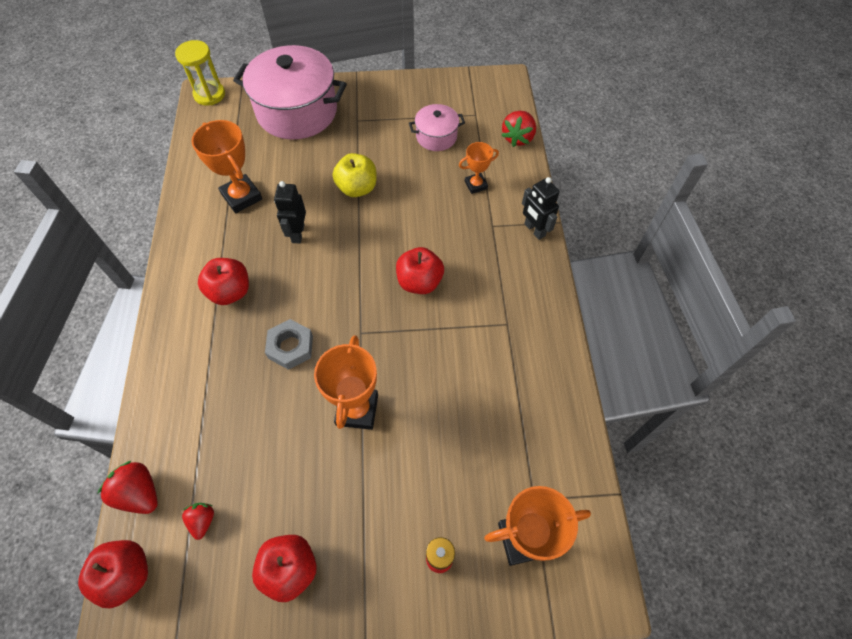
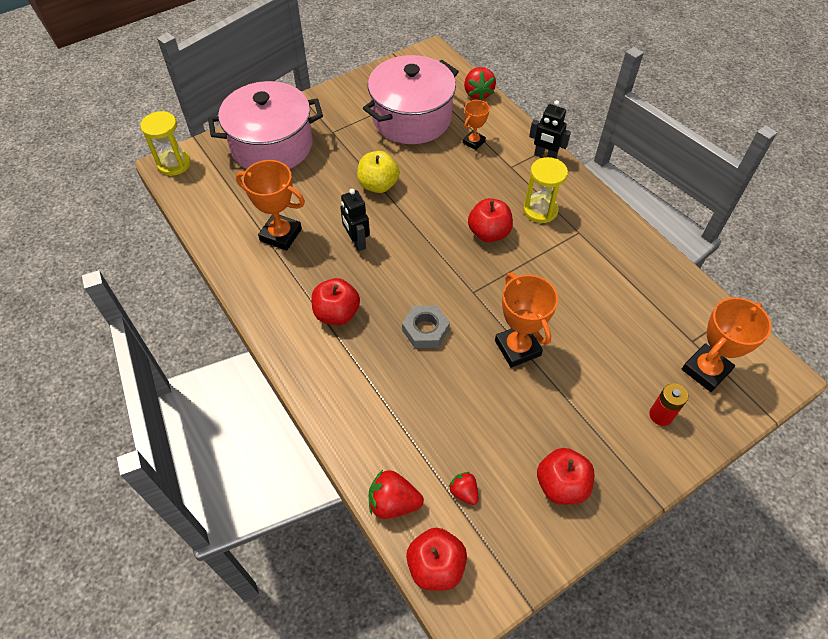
camera: 30 degrees left, 5 degrees down
(436, 137) = (411, 118): pink pot -> pink pot, size x2.02
(486, 283) = (540, 210): none -> yellow hourglass

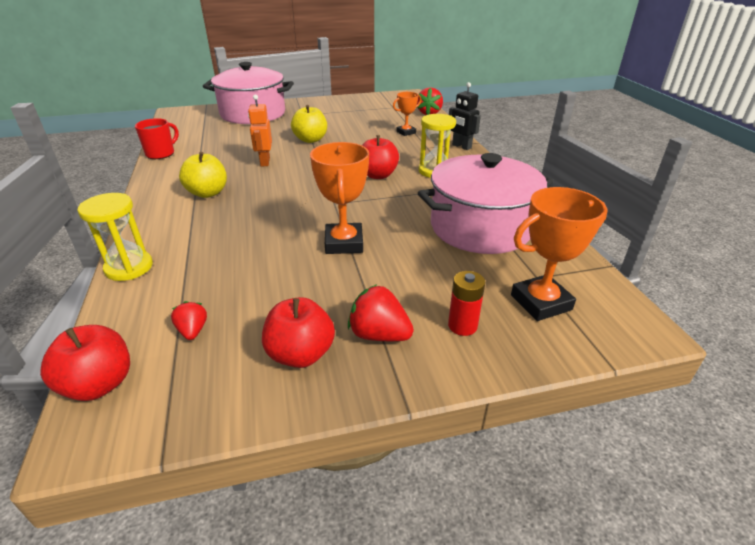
camera: 20 degrees right, 20 degrees down
(174, 164) = (179, 112): yellow hourglass -> yellow hourglass (129, 267)
(227, 259) = (161, 154): none -> red mug
(281, 235) = (212, 150): orange trophy -> none
(337, 313) = (207, 193): red apple -> yellow apple
(357, 242) = (265, 162): black robot -> orange robot
(393, 502) = (117, 319): red strawberry -> red strawberry (379, 334)
(411, 118) = (367, 116): pink pot -> pink pot (480, 227)
(425, 330) = (270, 216): grey nut -> none

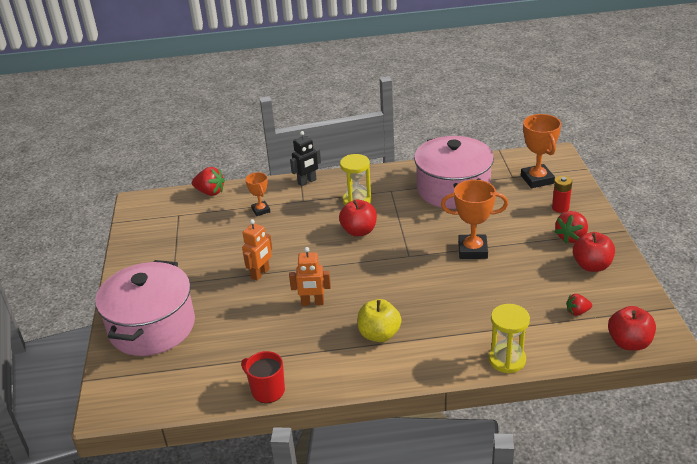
camera: 80 degrees left, 0 degrees up
(310, 140) = (260, 274): yellow apple -> orange robot

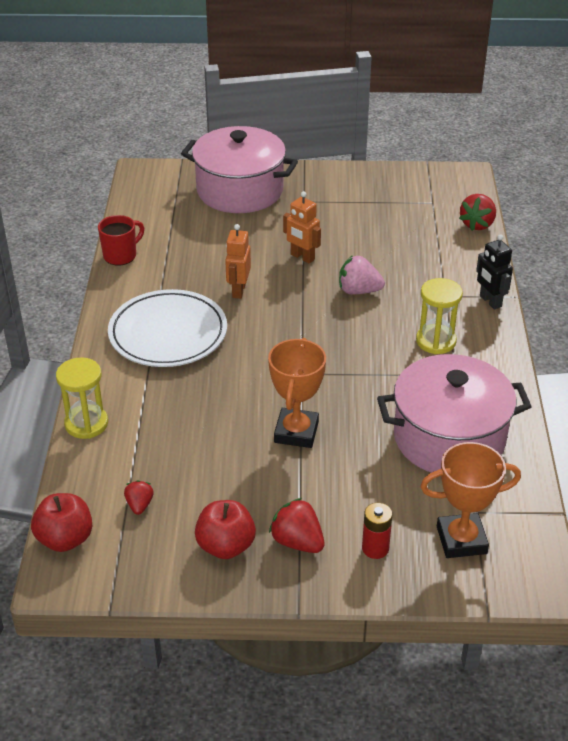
camera: 95 degrees right, 5 degrees up
(261, 210) = (429, 261): orange trophy -> none
(303, 240) = (358, 291): none -> pink strawberry
(359, 231) = (365, 336): red apple -> none
(379, 334) = (168, 333): yellow apple -> white plate

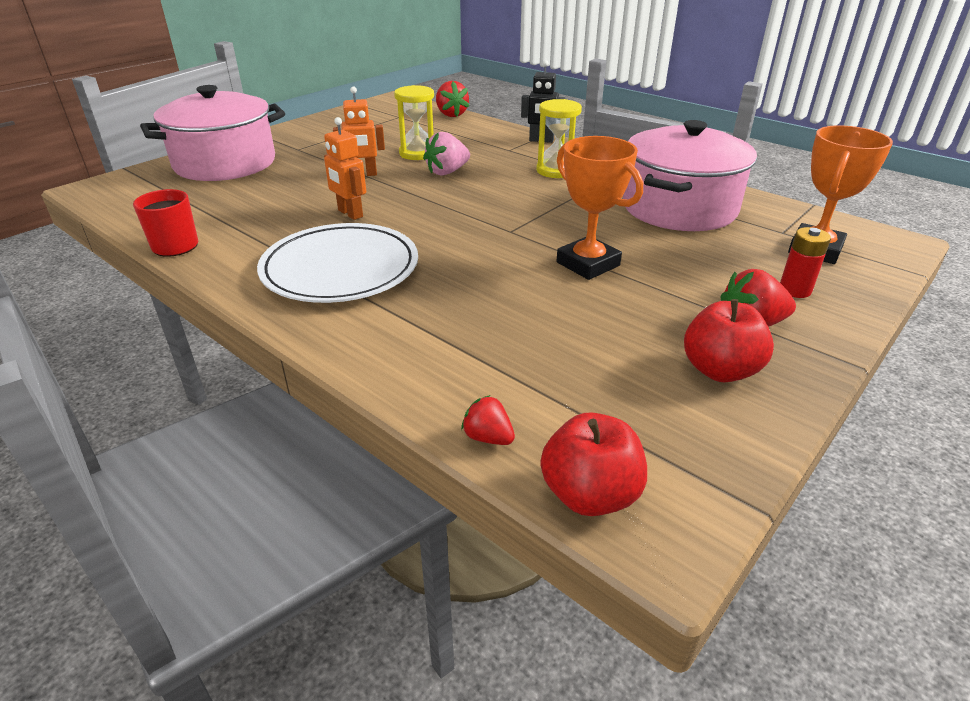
camera: 50 degrees left, 5 degrees down
(86, 424) = (396, 380): yellow hourglass -> yellow hourglass (418, 153)
(139, 505) = (589, 401): red strawberry -> red strawberry (488, 437)

